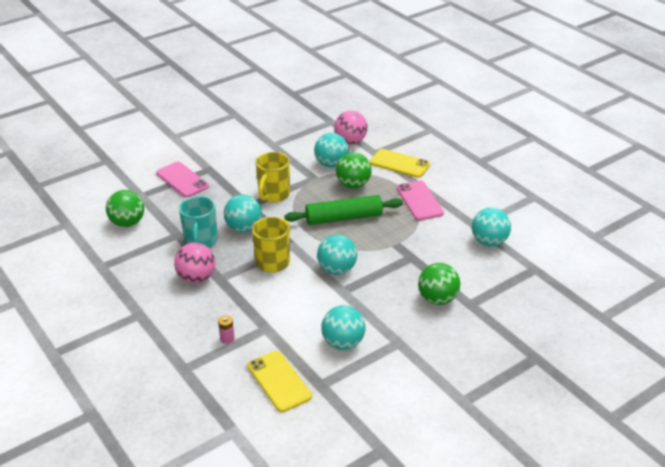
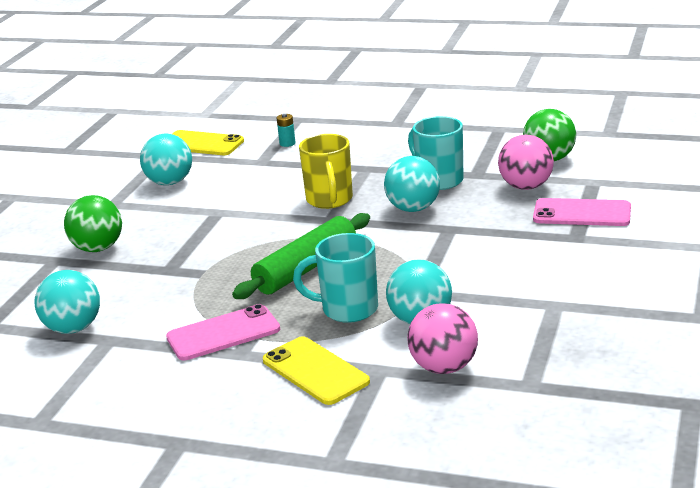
camera: 145 degrees right, 10 degrees down
(196, 278) = (389, 159): pink ball -> pink ball (526, 186)
(227, 339) = (287, 143): pink battery -> turquoise battery
(273, 195) = (437, 250): yellow mug -> none
(337, 270) = (247, 223): turquoise ball -> none
(353, 185) = (347, 309): green ball -> turquoise mug
(399, 164) = (315, 371): yellow phone -> yellow phone turned 60 degrees clockwise
(419, 201) = (223, 333): pink phone -> pink phone turned 60 degrees counterclockwise

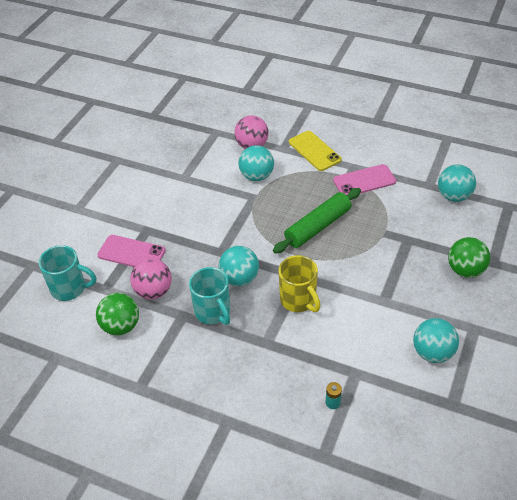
camera: 175 degrees left, 20 degrees up
(201, 144) = (416, 421): yellow phone -> none
(330, 200) = (298, 300): yellow mug -> yellow mug turned 150 degrees clockwise
(347, 309) = (295, 189): turquoise mug -> turquoise mug (70, 288)

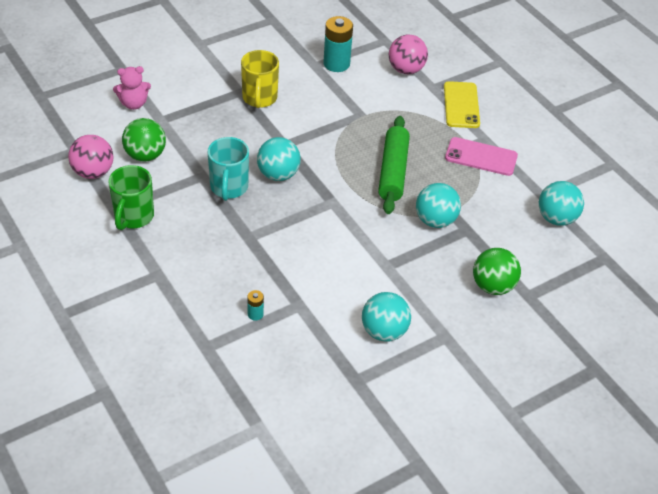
camera: 30 degrees right, 0 degrees up
(70, 288) = (134, 104): turquoise mug -> pink teddy bear
(131, 253) = (209, 103): pink phone -> none
(153, 291) = (197, 144): pink ball -> pink ball (93, 172)
(161, 385) = (133, 217): none -> green mug
(198, 168) = (336, 64): none -> turquoise battery
(256, 176) = (382, 98): turquoise ball -> turquoise ball (435, 220)
(298, 300) = (310, 221): yellow mug -> yellow mug (259, 98)
(317, 226) = (393, 171): green rolling pin -> green rolling pin turned 75 degrees counterclockwise

